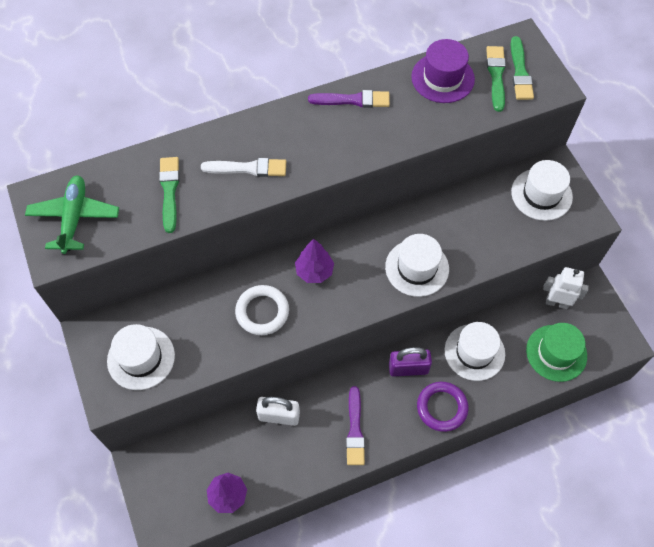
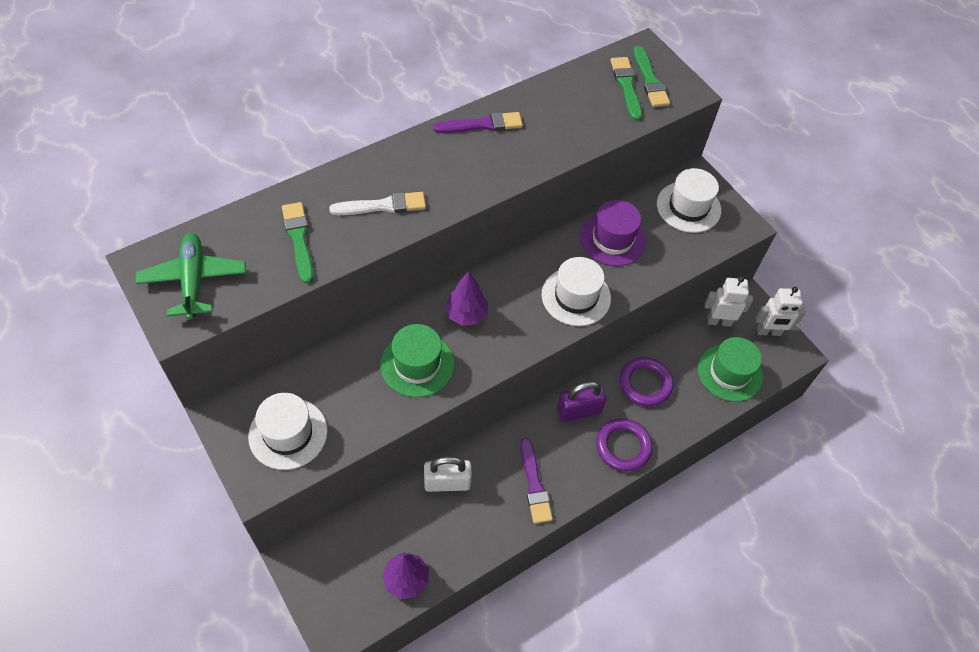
camera: 15 degrees left, 5 degrees down
(262, 312) = (417, 364): white ring -> green hat
(442, 78) = (572, 94): purple hat -> purple hat (612, 239)
(474, 352) = (645, 384): white hat -> purple ring
(602, 319) = (768, 332): none -> white robot

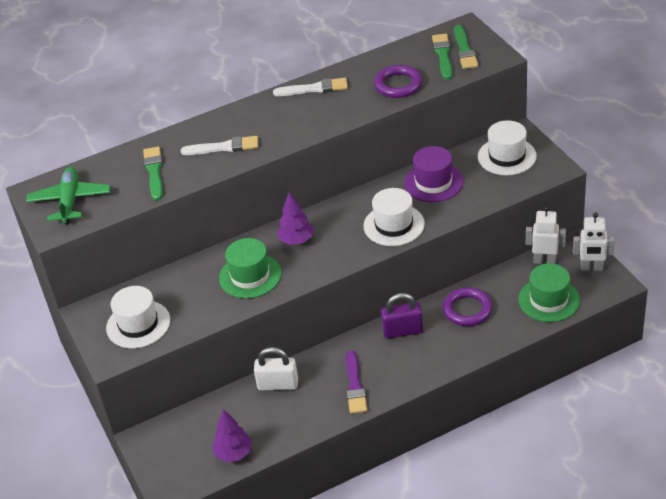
camera: 15 degrees right, 15 degrees down
(482, 125) = (314, 89): purple brush -> white brush
(623, 447) = (439, 357): purple ring -> purple ring (398, 85)

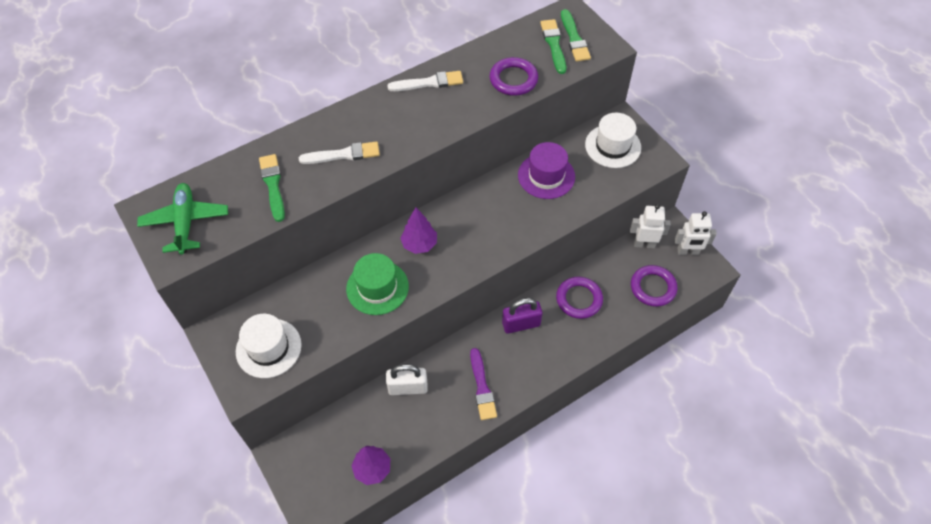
camera: 10 degrees left, 15 degrees up
(394, 225) = (513, 226): white hat -> none
(549, 300) = (653, 287): green hat -> purple ring

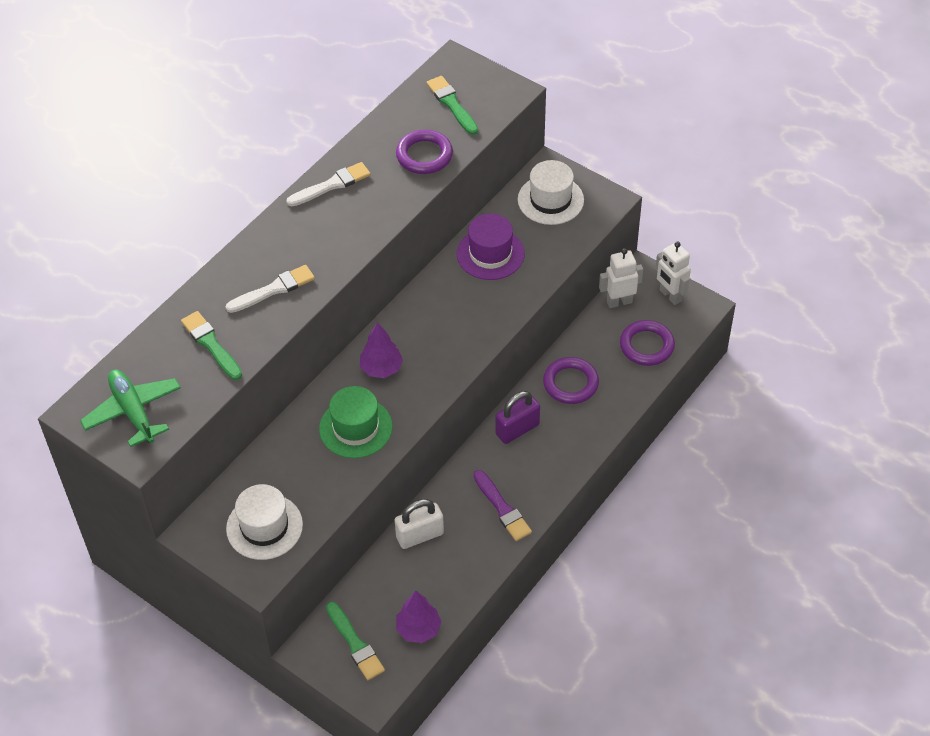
camera: 20 degrees left, 5 degrees down
(574, 38) = (472, 91): green brush -> green brush (355, 644)
(688, 252) = (670, 295): white robot -> white robot turned 75 degrees clockwise

